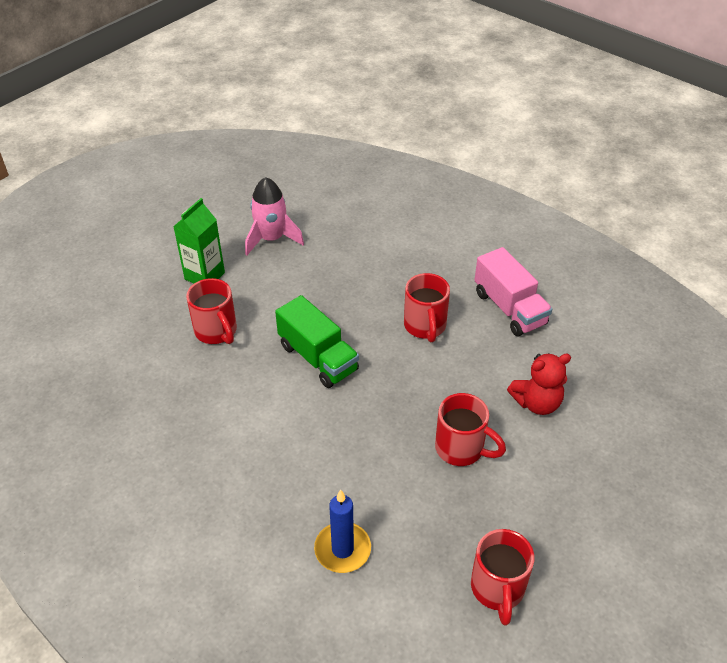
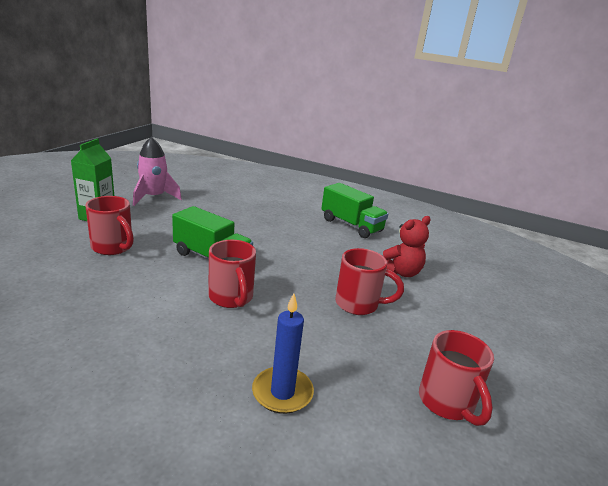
camera: 20 degrees left, 20 degrees down
(425, 326) = (294, 237): red mug -> red mug (231, 298)
(509, 308) = (351, 225): pink truck -> green truck

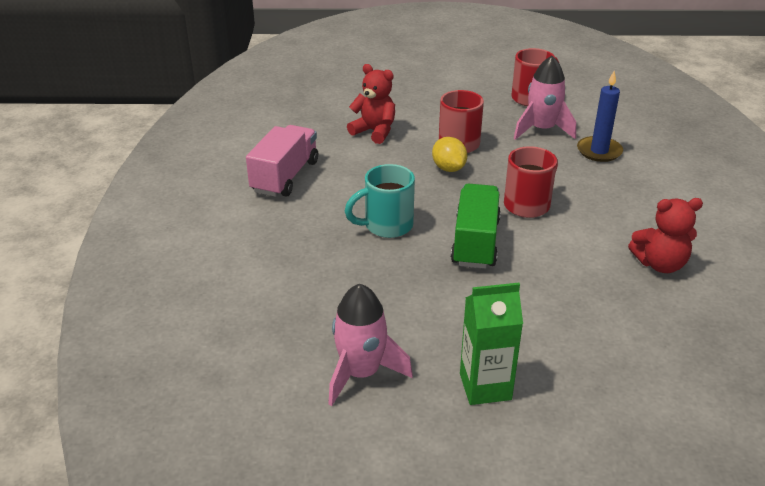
camera: 110 degrees left, 10 degrees up
(80, 324) = (660, 264): none -> red teddy bear
(113, 247) = (537, 321): red mug -> none
(264, 237) = (386, 226): none -> turquoise mug
(318, 284) = (448, 168): none -> yellow lemon
(351, 225) = (285, 176): green truck -> pink truck
(358, 370) = (542, 130): none -> pink rocket

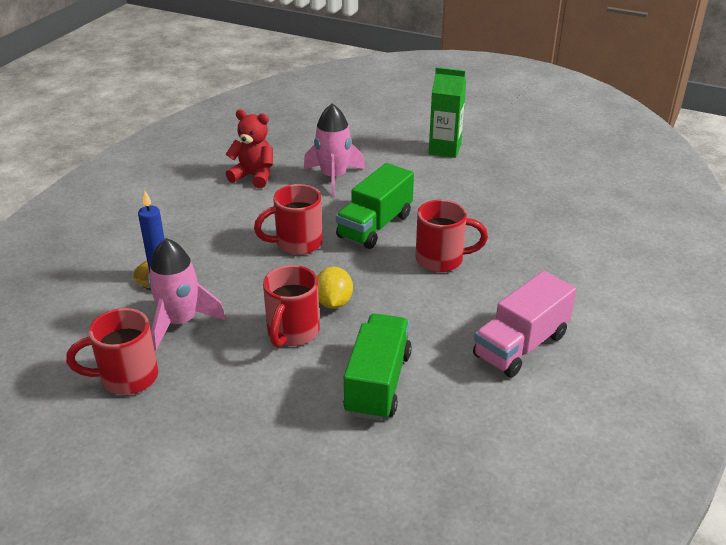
camera: 155 degrees left, 0 degrees up
(361, 373) = (519, 172): pink rocket -> pink rocket (334, 177)
(374, 131) = (378, 383): red teddy bear -> green truck
(386, 226) = (441, 260): turquoise mug -> red mug

